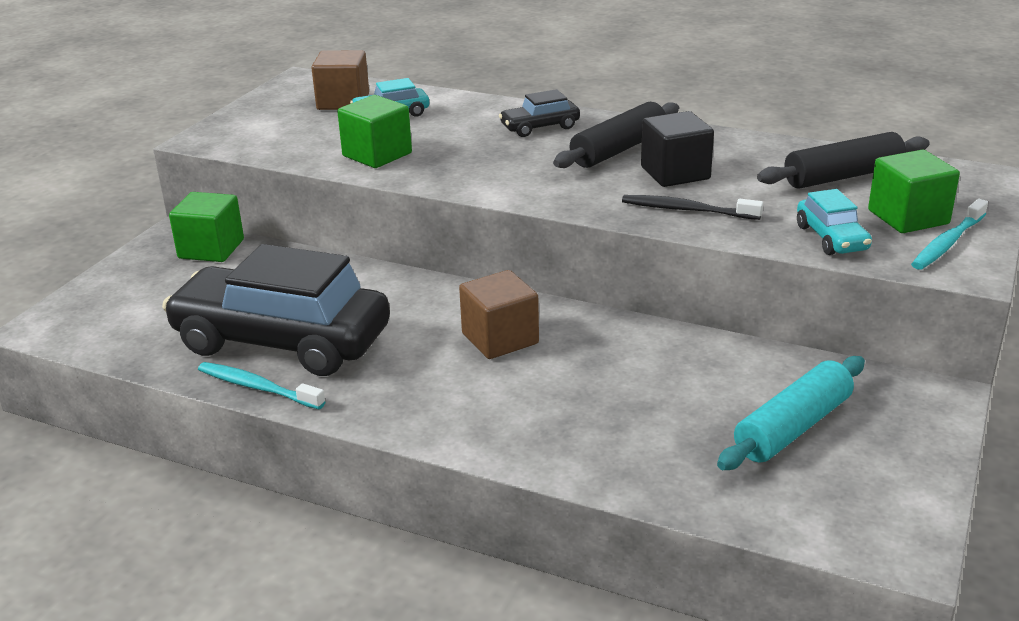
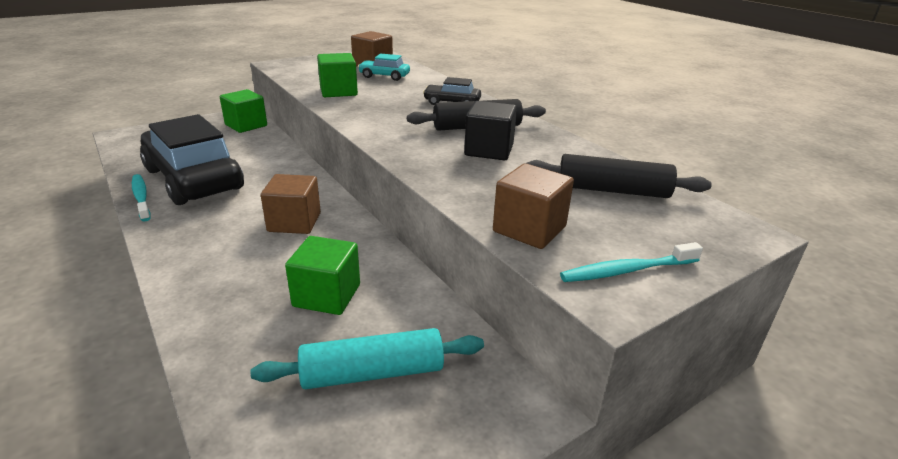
camera: 30 degrees right, 0 degrees up
(687, 210) = (455, 174): black toothbrush -> none
(831, 238) = (529, 229): turquoise car -> brown cube
(908, 217) = (622, 237): green cube -> green cube (327, 295)

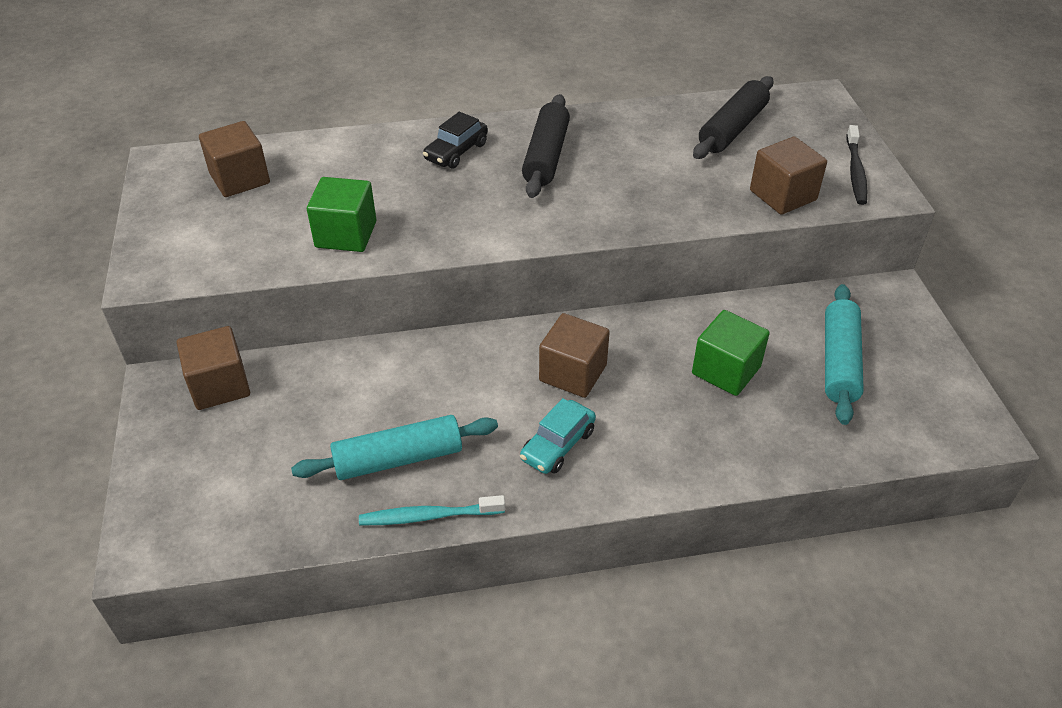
camera: 65 degrees left, 15 degrees up
(193, 179) = (398, 458): black car -> turquoise rolling pin
(246, 125) = (220, 385): green cube -> brown cube
(384, 76) = (305, 180): turquoise car -> turquoise car (558, 445)
(489, 150) = (614, 167): black cube -> none
(627, 270) = (855, 171): turquoise toothbrush -> black toothbrush

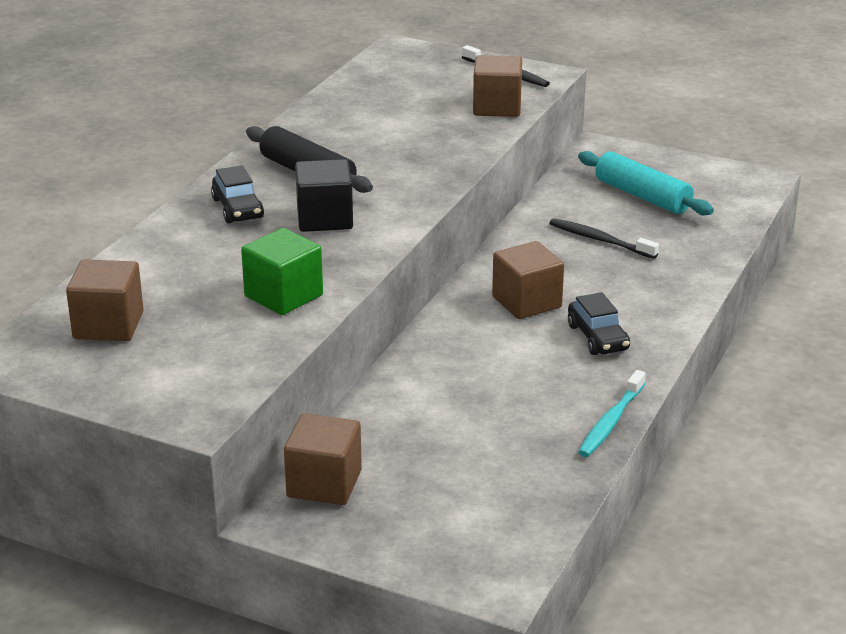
camera: 55 degrees left, 15 degrees down
(398, 458) = (531, 415): turquoise rolling pin -> none
(483, 198) = (324, 219): none -> black cube
(558, 445) = (598, 337): turquoise car -> black car
(726, 370) = (600, 240): green cube -> black toothbrush
(732, 129) = (388, 92): black rolling pin -> none

